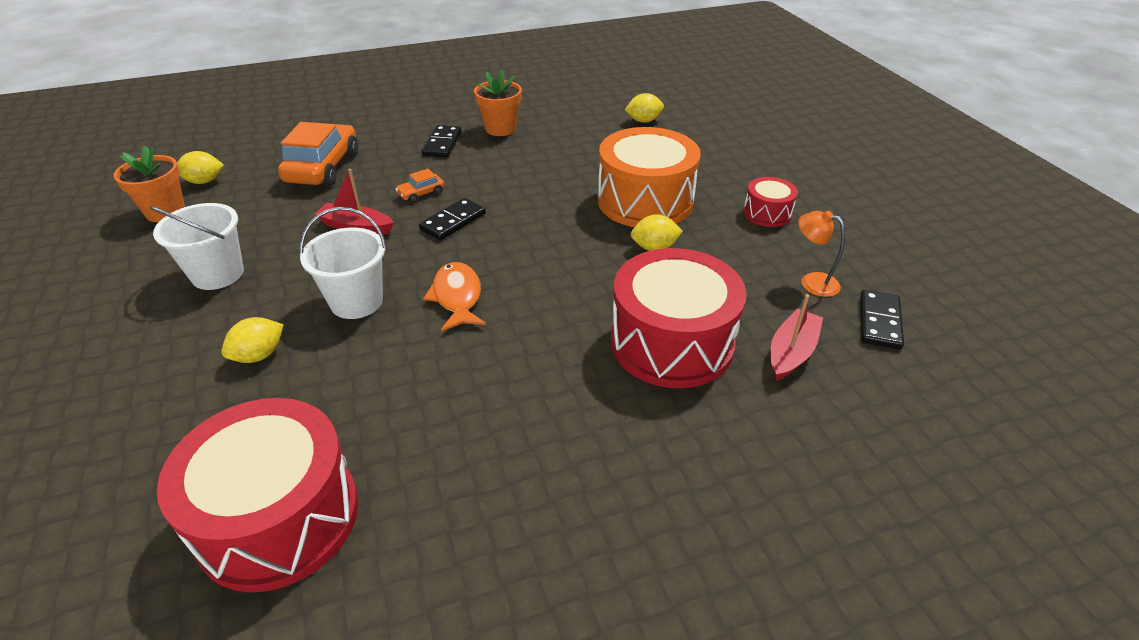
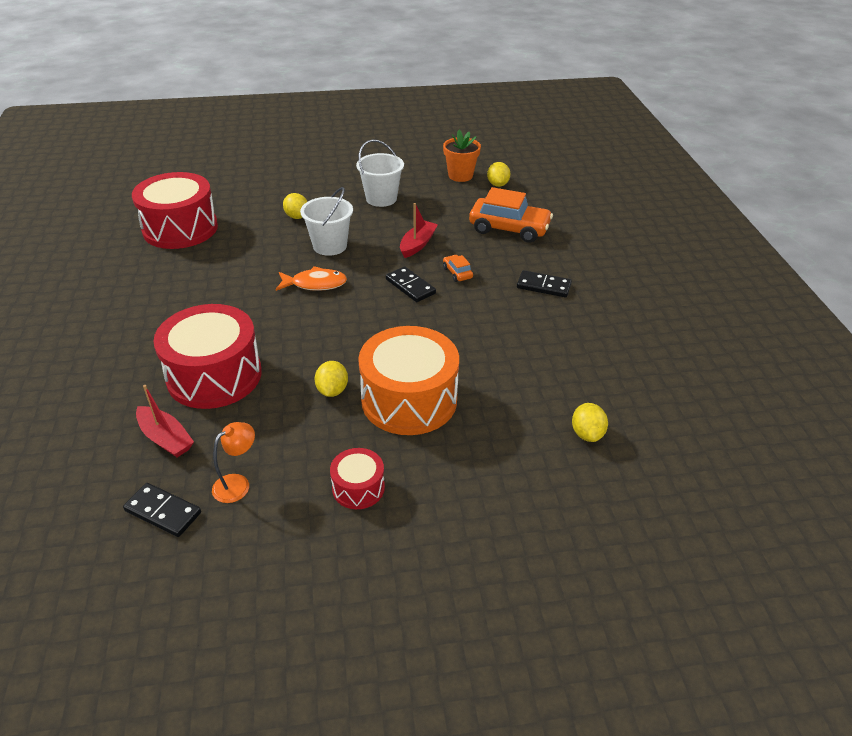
camera: 100 degrees right, 0 degrees up
(500, 128) = (572, 322): orange flower pot -> none

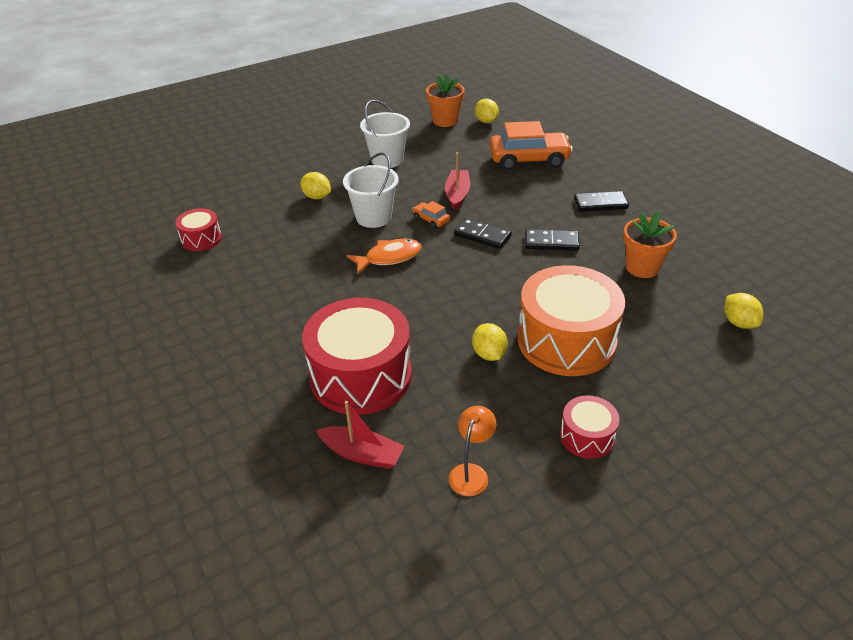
camera: 20 degrees left, 0 degrees up
(163, 512) = (419, 527): black domino -> black domino (551, 242)
(180, 228) = (201, 239): red drum -> red drum, size x0.49
(457, 273) = (515, 212): orange car -> orange car (431, 220)
(534, 355) = (642, 267): none -> orange flower pot

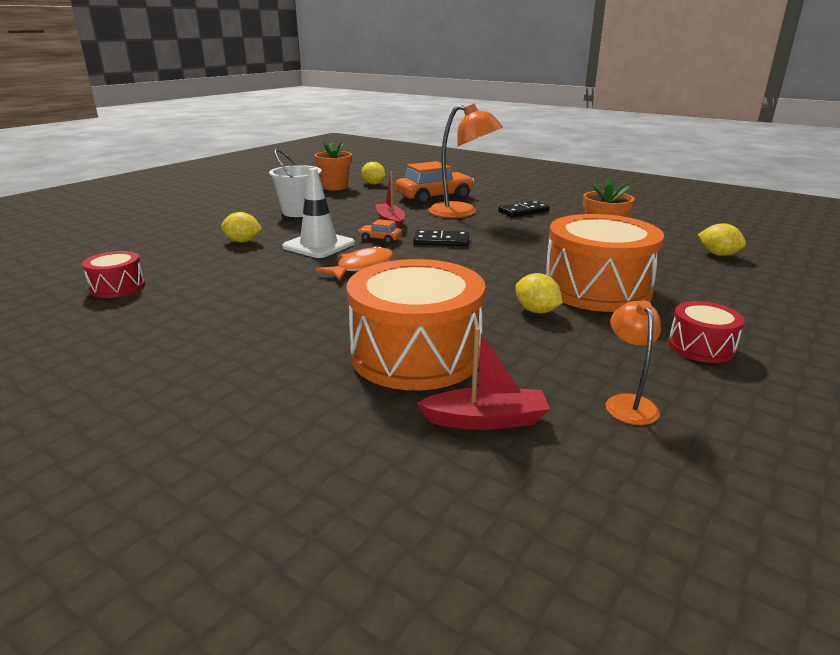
camera: 25 degrees left, 15 degrees down
(361, 376) = (416, 354): red drum -> orange drum
(373, 217) = (319, 245): white bucket -> white traffic cone
(536, 192) = (462, 213): none -> orange lamp
(551, 242) = (509, 236): black domino -> none

